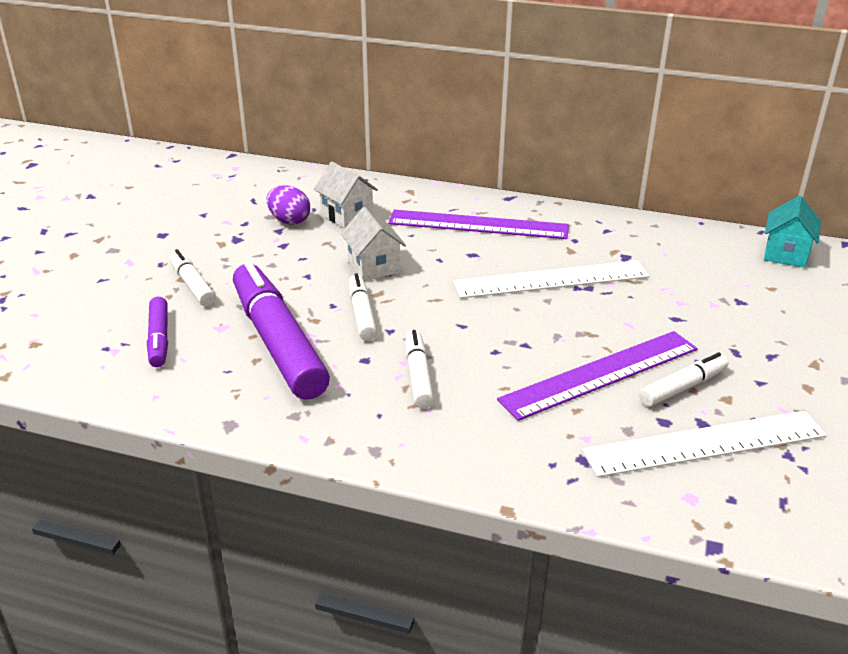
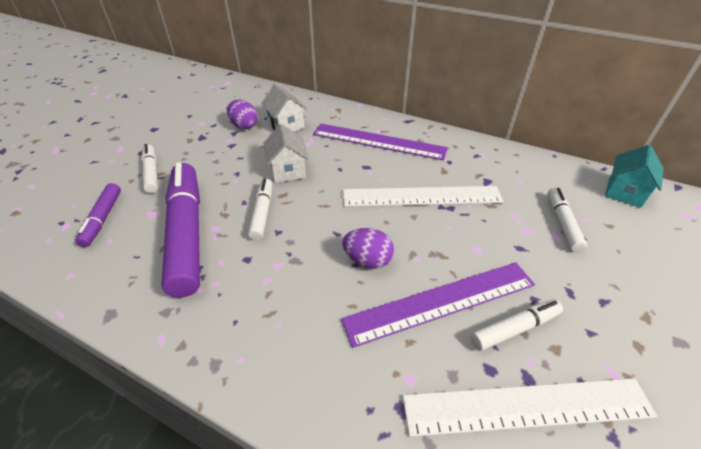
camera: 10 degrees right, 10 degrees up
(418, 375) = (283, 282): white marker -> white marker (562, 223)
(507, 346) = (367, 260): none -> purple egg

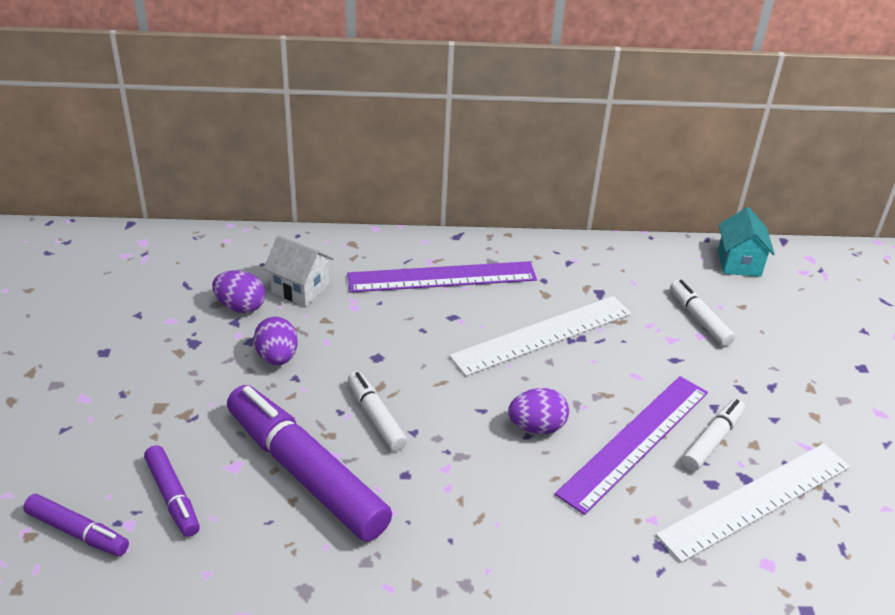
camera: 30 degrees left, 5 degrees down
(37, 220) = (78, 532): none -> purple marker
(152, 173) = (174, 415): white marker -> none
(237, 158) = (277, 357): none -> purple egg
(288, 171) = (360, 353): white house -> none

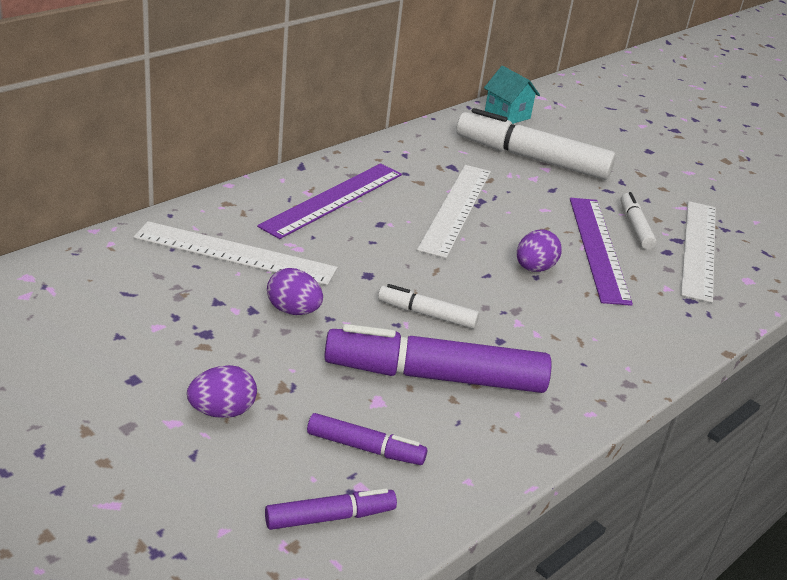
camera: 45 degrees left, 5 degrees down
(240, 307) = (205, 288): purple egg -> purple egg (222, 411)
(300, 288) = (235, 253): white house -> white ruler
(699, 318) = (532, 158): white marker -> white marker, size x2.01

